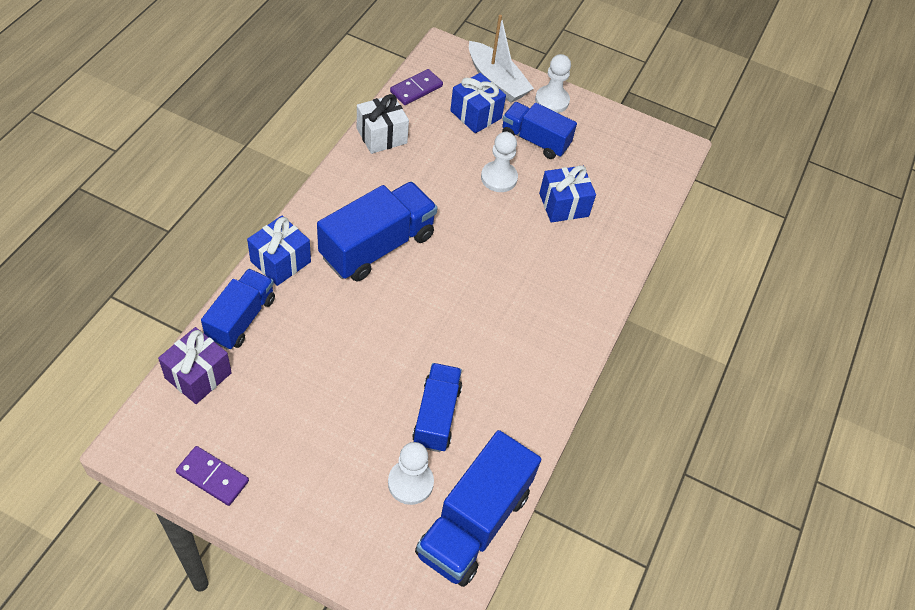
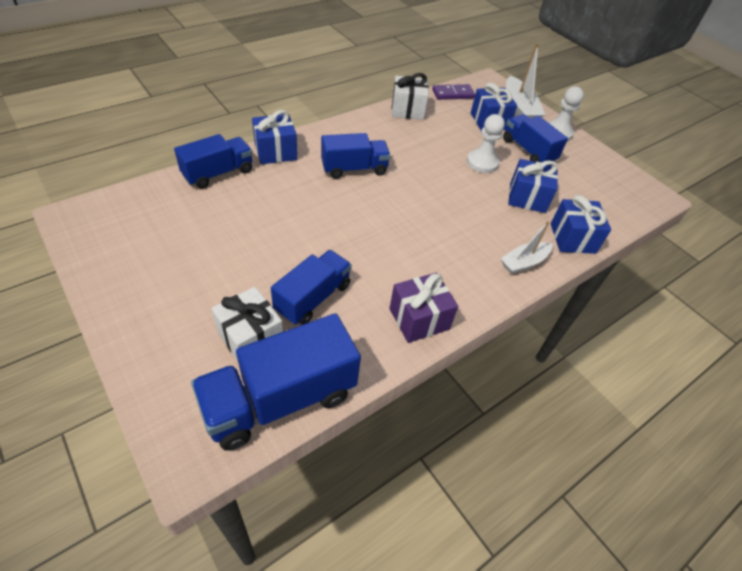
camera: 30 degrees right, 5 degrees down
(198, 375) = (157, 194): purple gift -> purple gift (419, 319)
(213, 477) = (105, 261): purple domino -> none
(377, 246) = (354, 169): blue truck -> blue truck, size x0.65
(410, 483) = (251, 338): white pawn -> white gift
(597, 285) = (524, 262): none -> white boat
(626, 236) = (572, 238): none -> blue gift

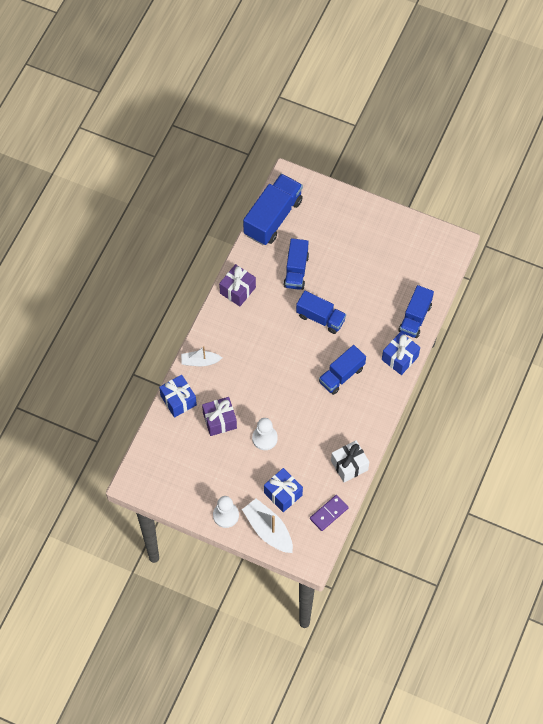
camera: 155 degrees right, 15 degrees up
(251, 338) = (307, 234): white gift -> none
(524, 262) = (200, 361): white boat -> white boat turned 120 degrees counterclockwise
(527, 198) = (219, 421): blue gift -> purple gift
(528, 150) = (239, 475): blue truck -> blue truck (320, 318)

